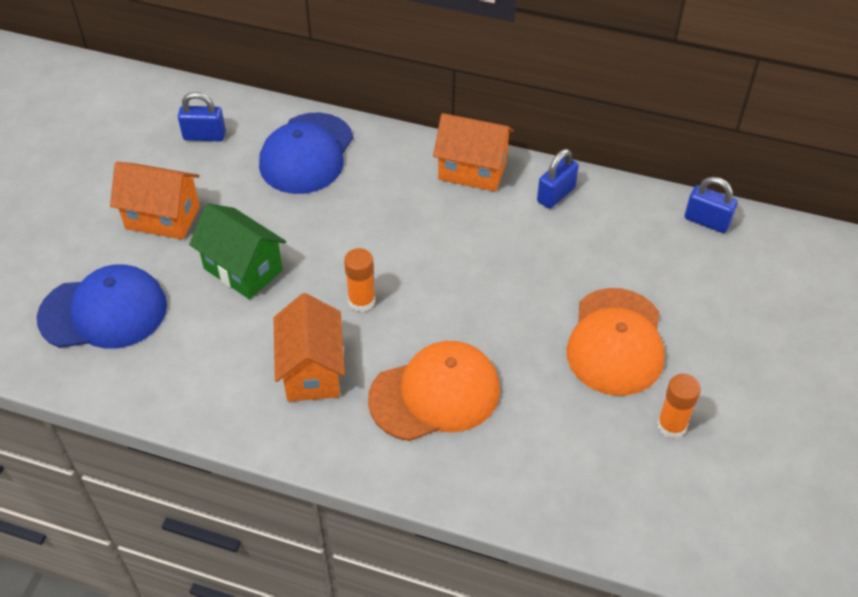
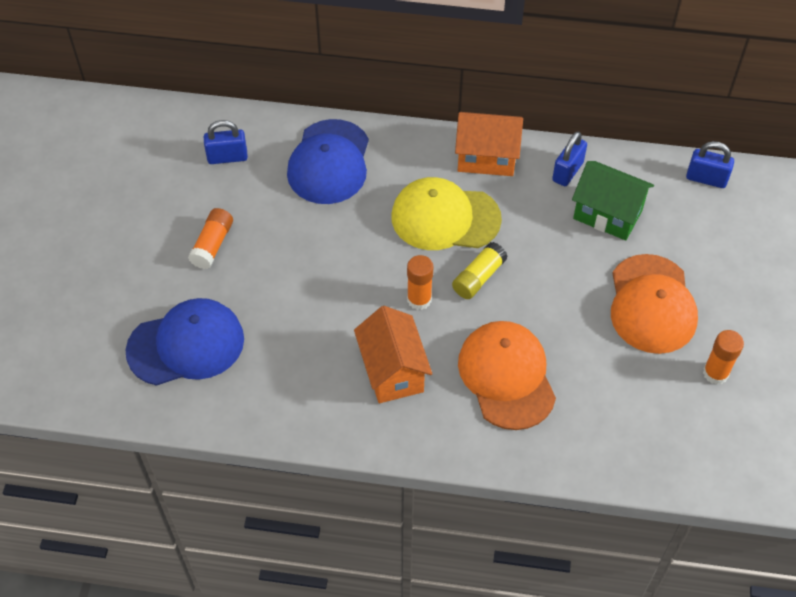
camera: 10 degrees left, 5 degrees up
(163, 217) = (212, 245): orange house -> orange glue stick
(243, 269) = (303, 285): green house -> green house (607, 214)
(412, 223) = (445, 218): none -> yellow cap
(431, 288) = (478, 277): none -> yellow glue stick
(435, 394) = (506, 376): orange cap -> orange cap turned 75 degrees counterclockwise

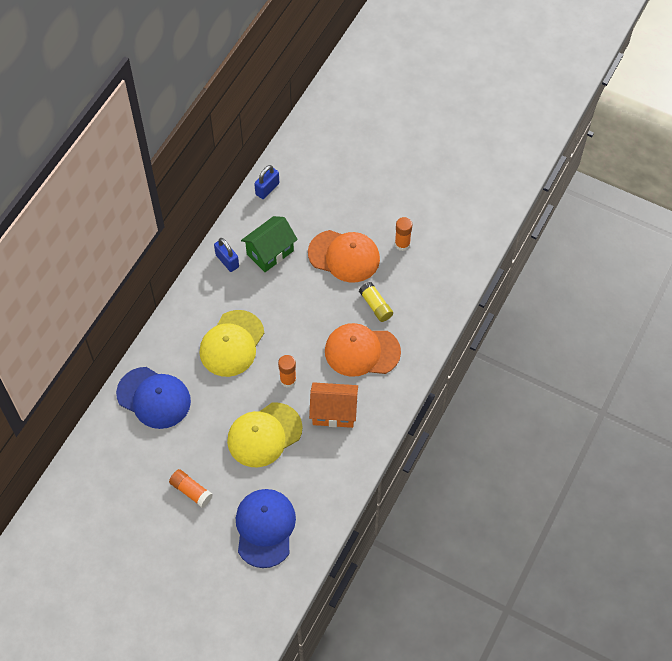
camera: 70 degrees left, 5 degrees up
(227, 157) = (118, 461): blue padlock -> none
(324, 299) = (264, 435): none -> yellow cap
(478, 277) = (286, 341): yellow glue stick -> yellow glue stick (375, 306)
(486, 158) = (194, 302): orange house -> none

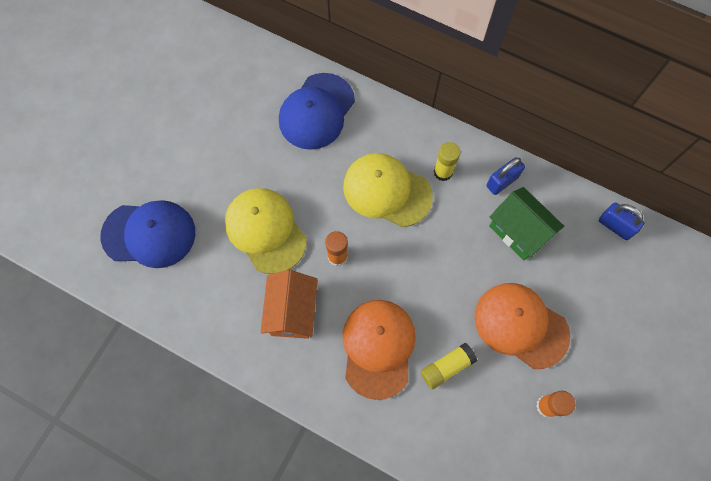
camera: 90 degrees right, 10 degrees up
(191, 491) = (201, 155): orange glue stick -> none
(217, 302) = (443, 172): none -> yellow glue stick
(344, 256) = (521, 325): orange cap -> orange cap turned 105 degrees clockwise

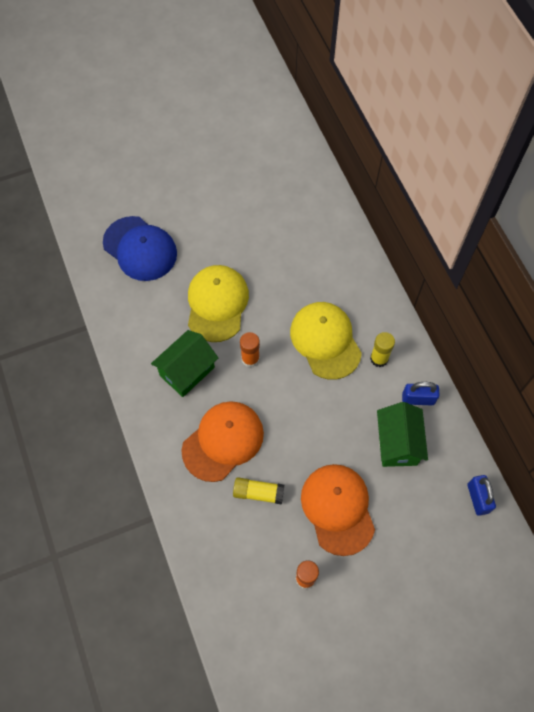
camera: 40 degrees right, 5 degrees down
(292, 312) = (187, 371): orange house -> green house
(316, 111) = (324, 249): blue cap -> none

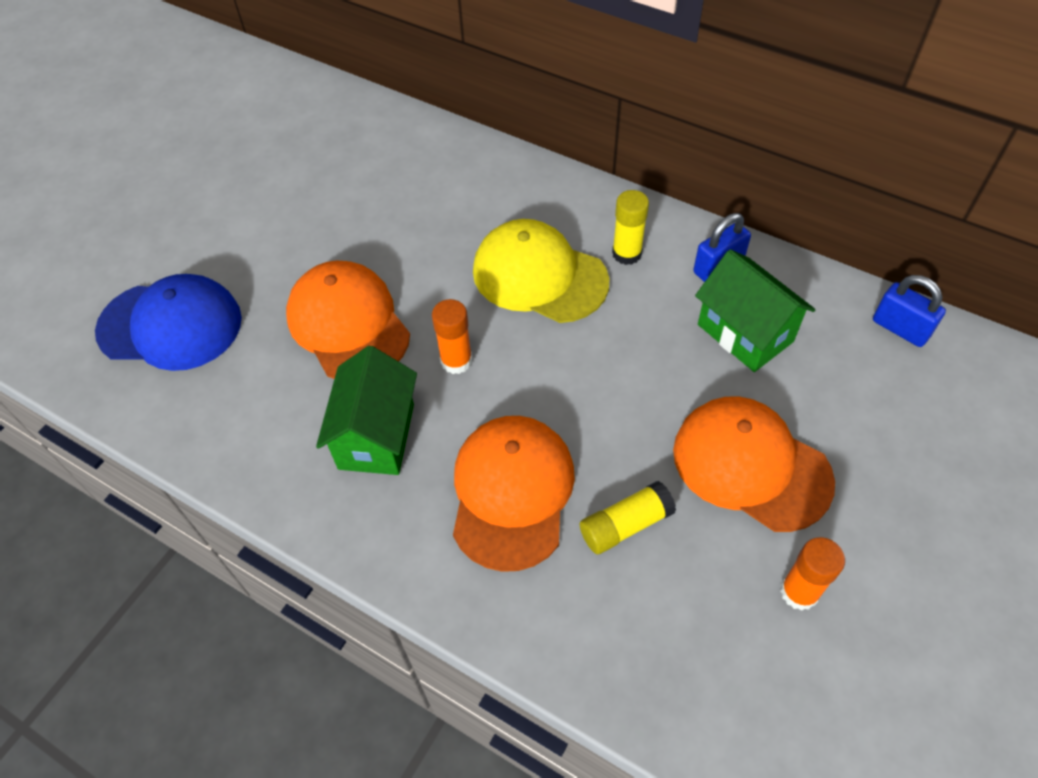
camera: 35 degrees left, 10 degrees down
(217, 304) = (348, 324): yellow cap -> orange cap

